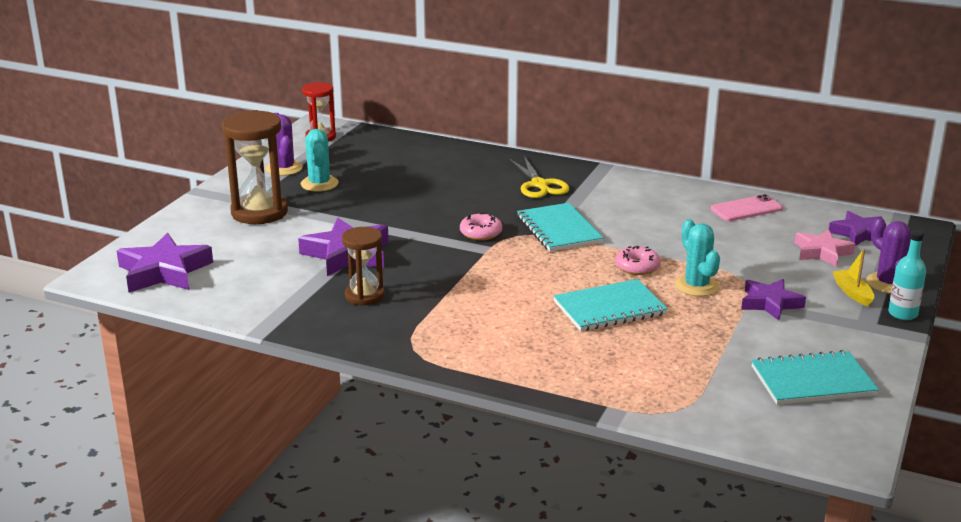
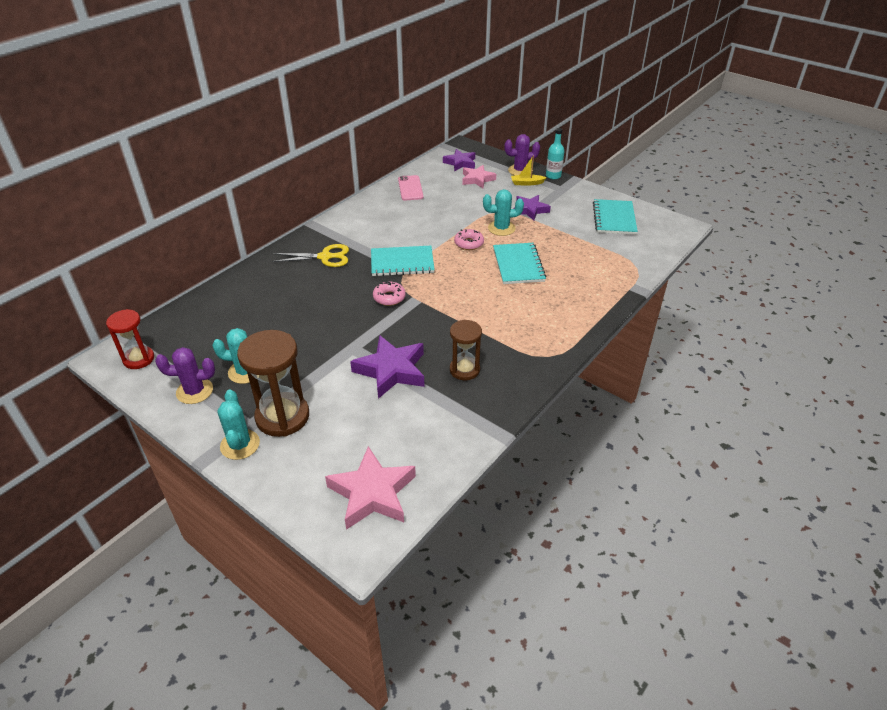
camera: 75 degrees left, 15 degrees up
(164, 271) = (372, 493): purple star -> pink star
(218, 201) = (240, 445): none -> turquoise cactus

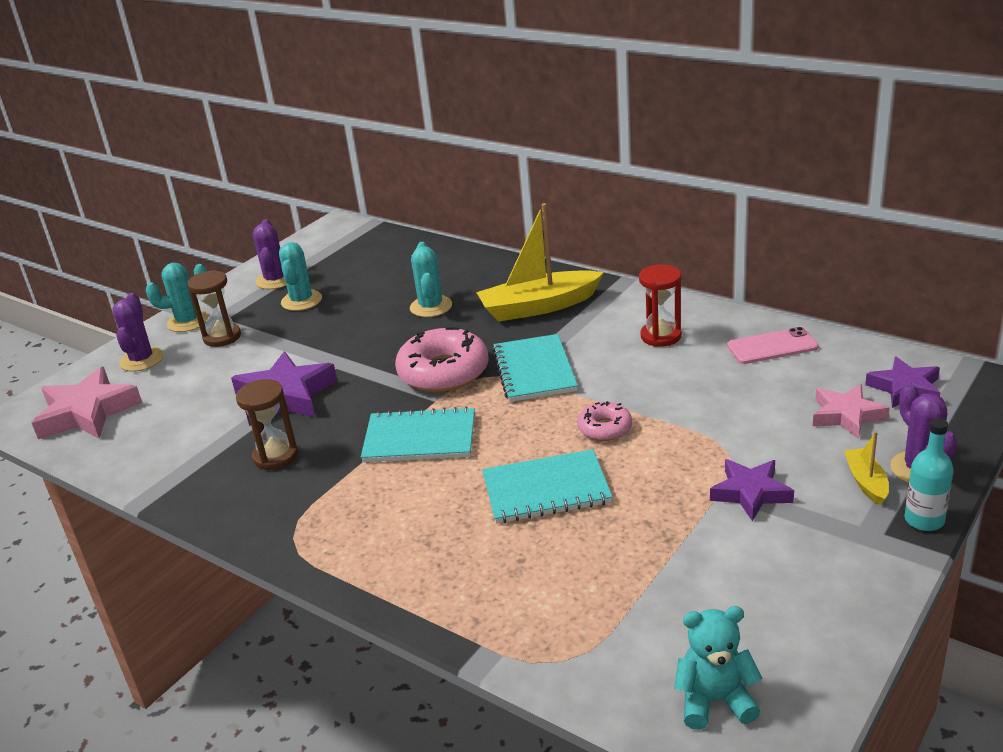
camera: 90 degrees right, 10 degrees down
(138, 359) = (332, 240): red hourglass -> red hourglass (661, 336)
(282, 417) = (222, 337): brown hourglass -> brown hourglass, size x0.61
(296, 469) = (142, 360): none -> purple cactus
(325, 257) = (538, 307): yellow scissors -> yellow boat
(389, 297) = (443, 372): pink donut -> pink donut, size x1.88
(501, 228) = (666, 461): turquoise cactus -> turquoise cactus (431, 307)
(614, 218) = (762, 625): turquoise notebook -> turquoise notebook (420, 438)
(655, 234) = (714, 701): none -> turquoise teddy bear

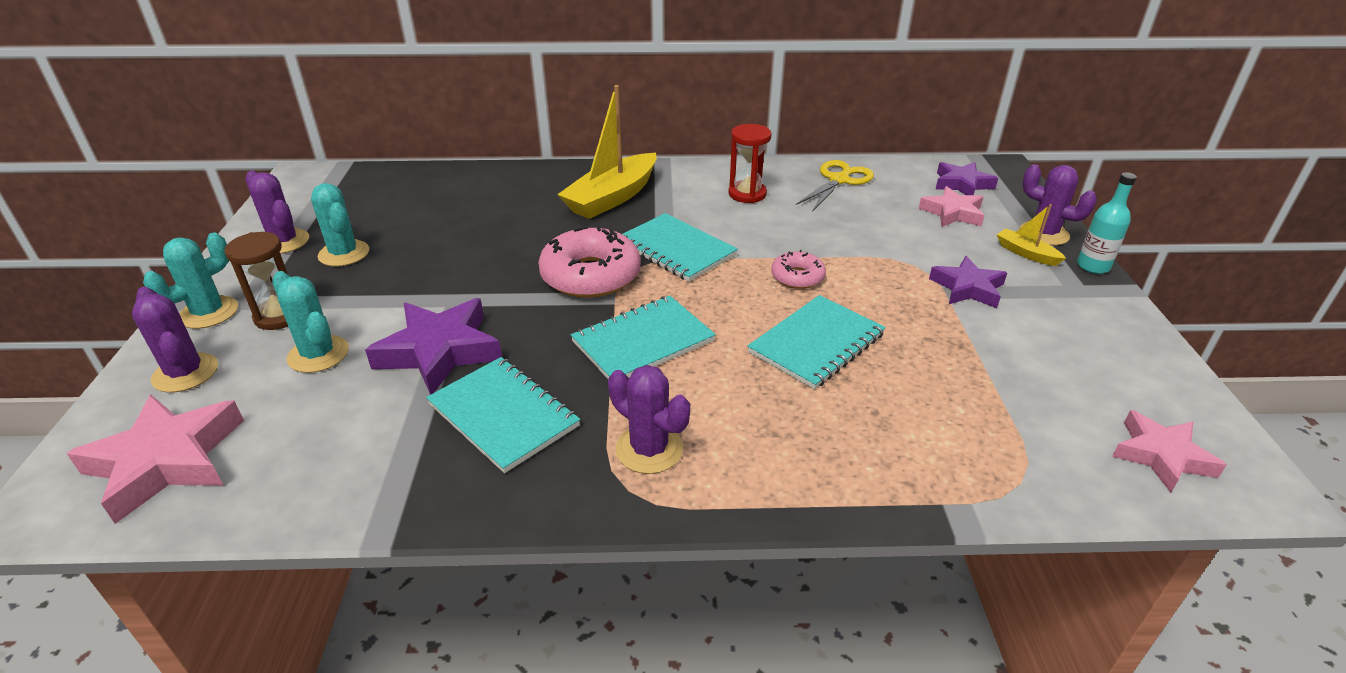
camera: 40 degrees left, 5 degrees up
(275, 456) = (503, 415): brown hourglass -> turquoise notebook
(334, 517) = (649, 449): none -> purple cactus
(431, 307) = (504, 223): turquoise cactus -> turquoise cactus (318, 354)
(714, 701) = (1161, 456): turquoise teddy bear -> pink star
(772, 346) = (839, 180): pink phone -> yellow scissors

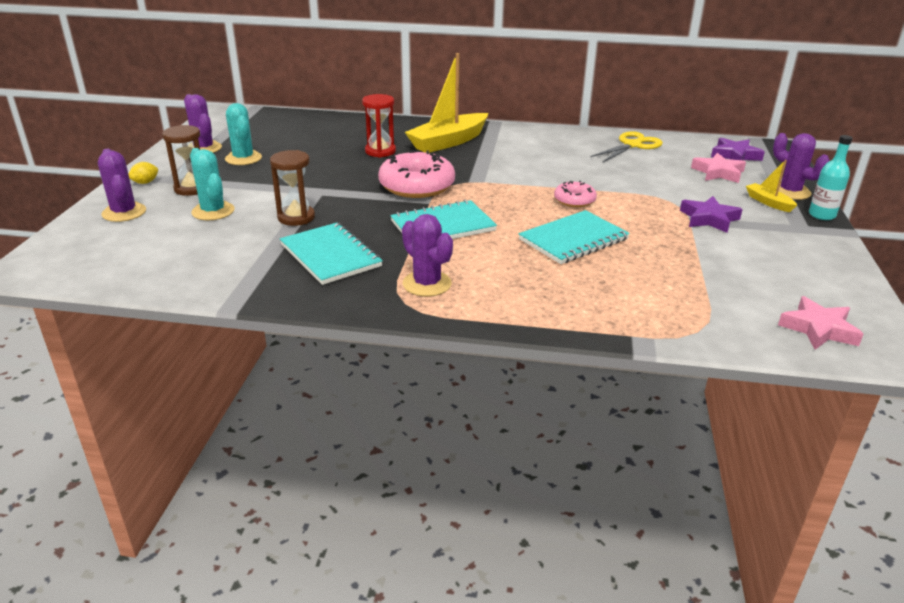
camera: 10 degrees right, 5 degrees down
(167, 461) = (104, 255): pink star -> none
(209, 313) = (145, 182): turquoise cactus -> yellow lemon
(440, 351) = (296, 217): purple star -> brown hourglass
(676, 249) = (486, 176): turquoise notebook -> none
(747, 194) = (554, 148): red hourglass -> red hourglass (380, 151)

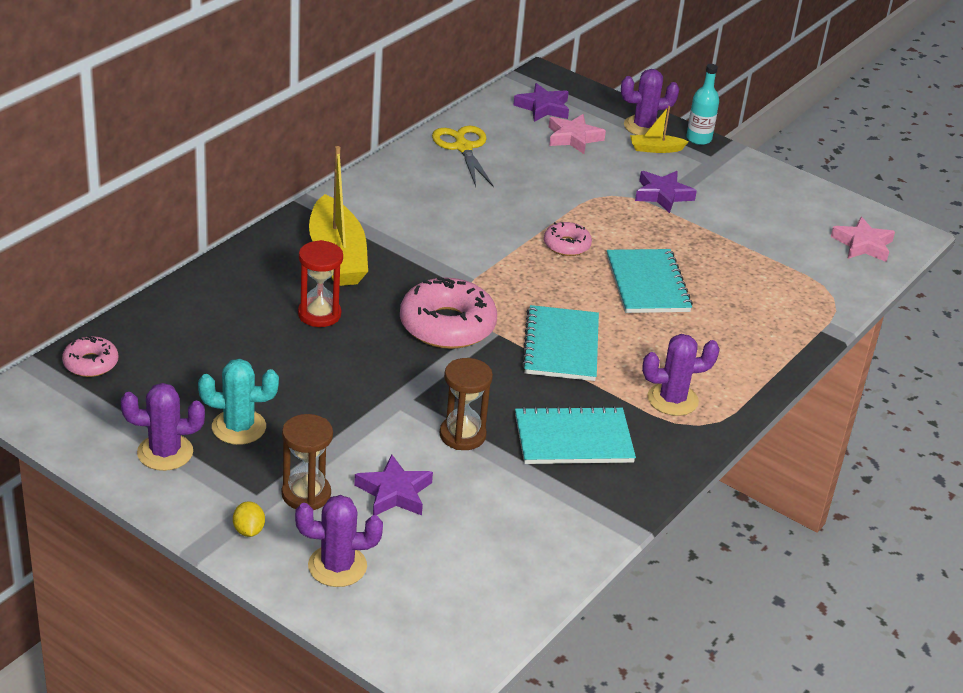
camera: 65 degrees left, 5 degrees up
(213, 211) = (394, 492): turquoise cactus -> purple star
(268, 117) = (91, 363): none -> pink donut

